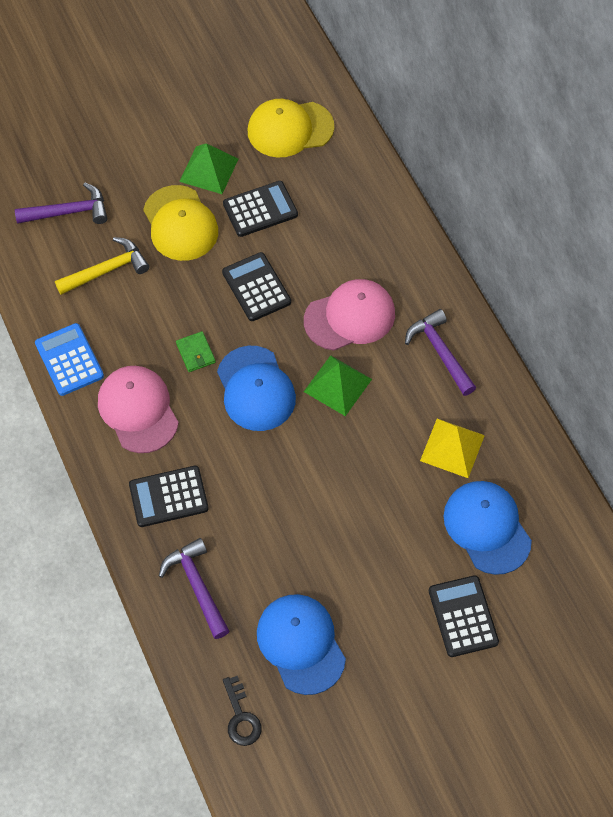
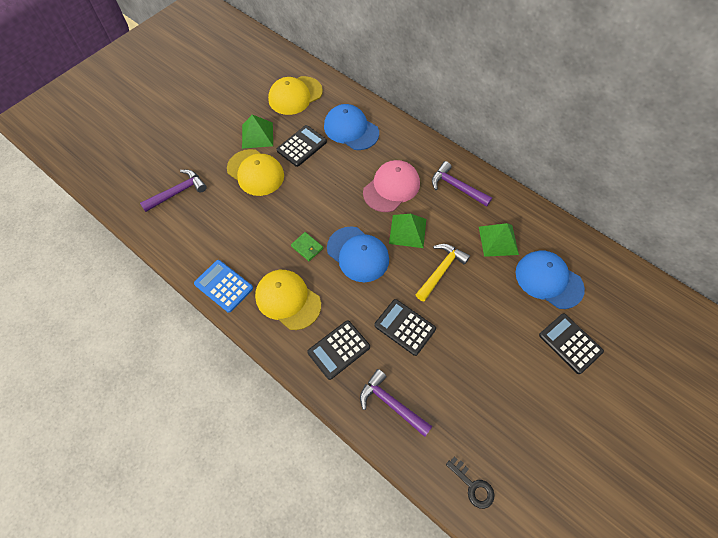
camera: 25 degrees left, 0 degrees up
(107, 270) = (221, 218): yellow hammer -> yellow hammer (441, 270)
(138, 410) = (288, 300): pink cap -> yellow cap
(256, 287) = (324, 192): black calculator -> black calculator (405, 327)
(301, 644) = (482, 411): blue cap -> blue cap (351, 129)
(452, 448) = (498, 240): yellow pyramid -> green pyramid

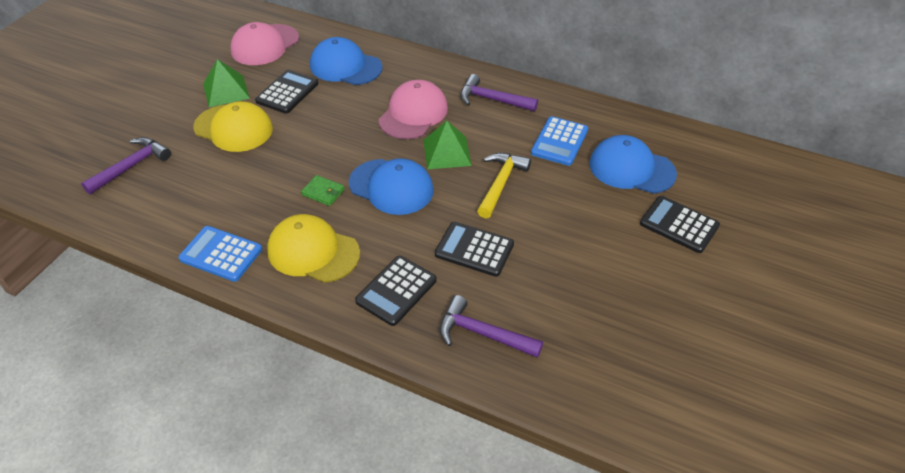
camera: 15 degrees left, 15 degrees down
(295, 95) = (265, 45): yellow cap -> pink cap
(473, 486) = (615, 398): black key -> none
(498, 240) = (559, 141): green pyramid -> blue calculator

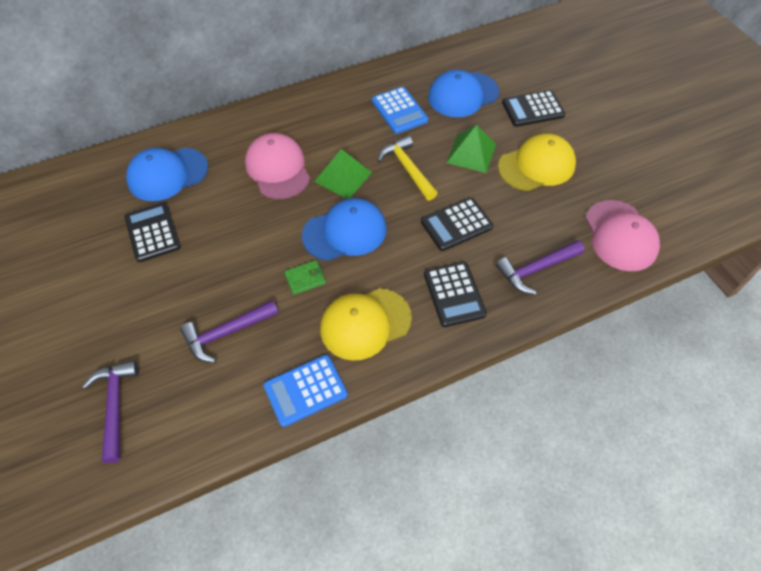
camera: 50 degrees left, 10 degrees up
(226, 91) = (94, 275): green pyramid -> green pyramid (471, 153)
(233, 128) = (154, 297): yellow cap -> yellow cap (536, 166)
(265, 45) = (65, 211): pink cap -> pink cap (620, 236)
(492, 100) = (315, 115): purple hammer -> purple hammer (226, 333)

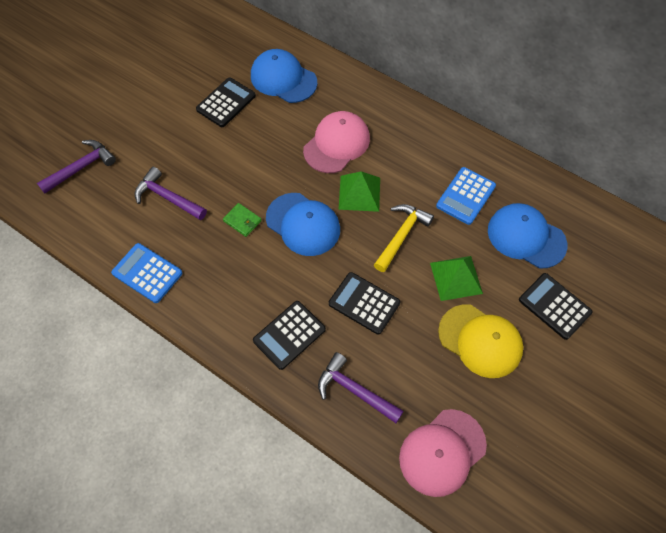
camera: 60 degrees right, 5 degrees up
(365, 323) = (225, 283): yellow cap -> none

